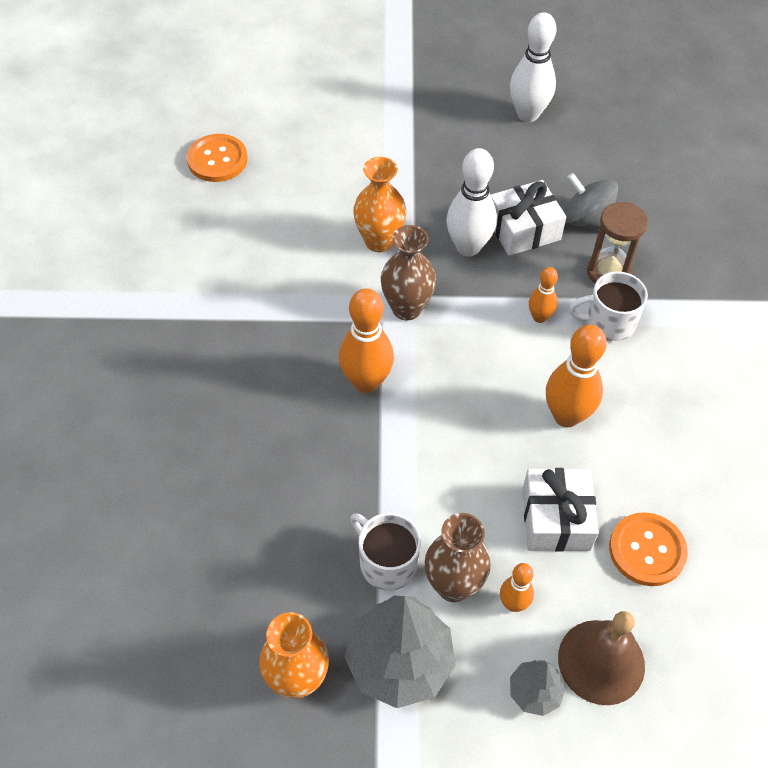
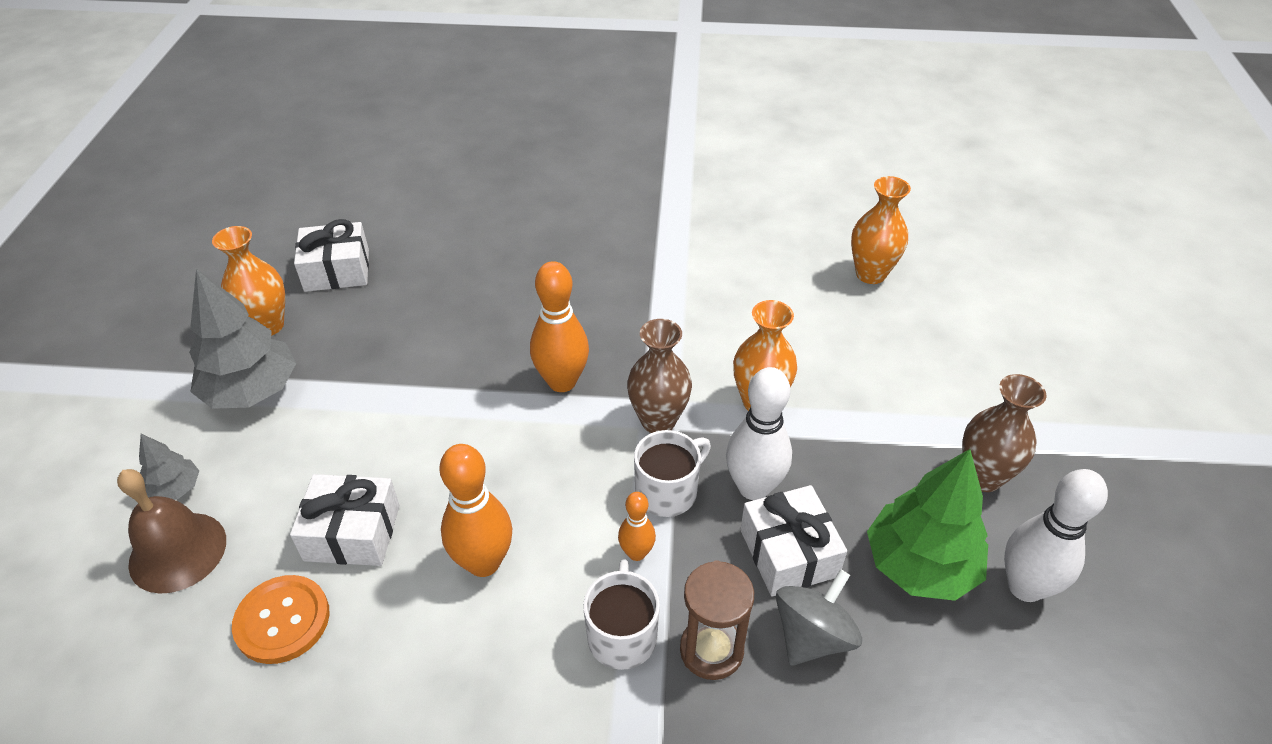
camera: 95 degrees right, 10 degrees down
(199, 628) = (337, 270): none -> white gift
(217, 160) = (870, 274): orange button -> orange vase
(387, 563) = (352, 387): white mug -> white mug (667, 491)
(453, 585) = (309, 436): brown vase -> brown vase (982, 477)
(513, 604) = (271, 482): orange bowling pin -> none
(521, 161) = (920, 565): none -> green tree

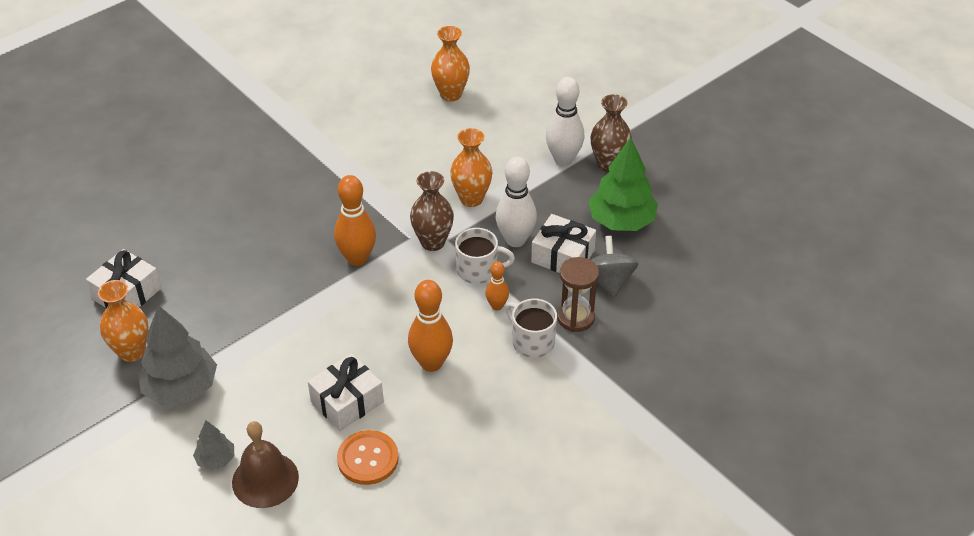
camera: 45 degrees left, 0 degrees up
(667, 491) = (478, 270): white mug -> white mug turned 90 degrees clockwise
(1025, 587) = (670, 199): white bowling pin -> white bowling pin (563, 159)

